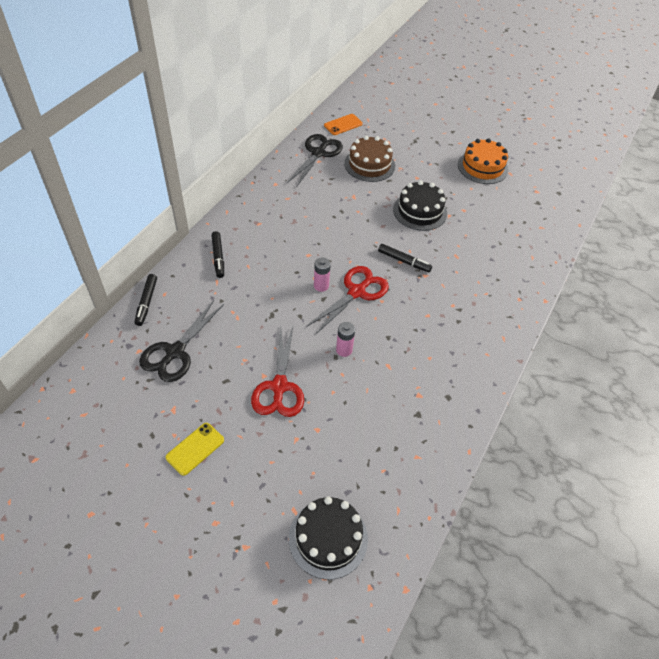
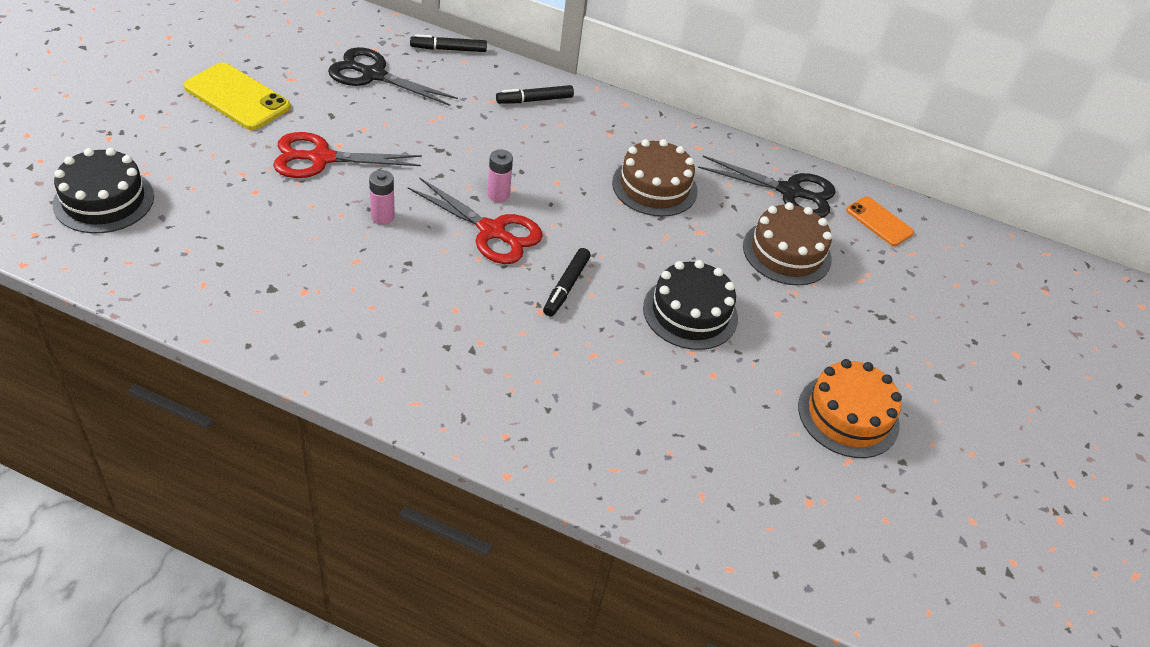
camera: 80 degrees right, 5 degrees down
(195, 449) = (237, 97): yellow phone -> yellow phone, size x1.60
(313, 209) = (654, 187): none -> brown cake

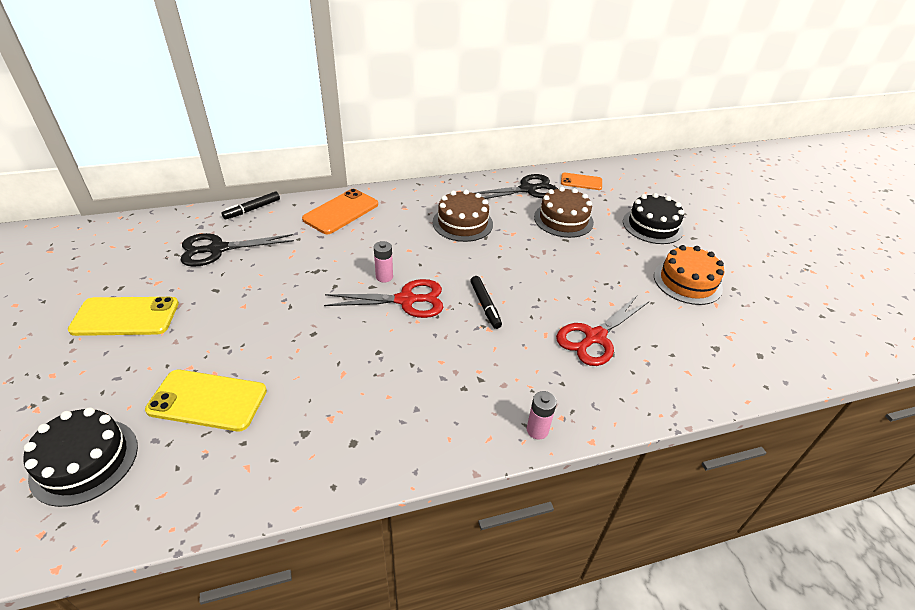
camera: 35 degrees left, 5 degrees down
(228, 211) = (208, 400): none -> yellow phone
(321, 158) = (240, 322): red scissors -> red scissors (595, 337)
(382, 217) = (327, 334): pink battery -> pink battery (537, 430)
(534, 100) = (341, 212): black marker -> orange phone
(690, 313) = (561, 278): black cake -> black cake (652, 226)

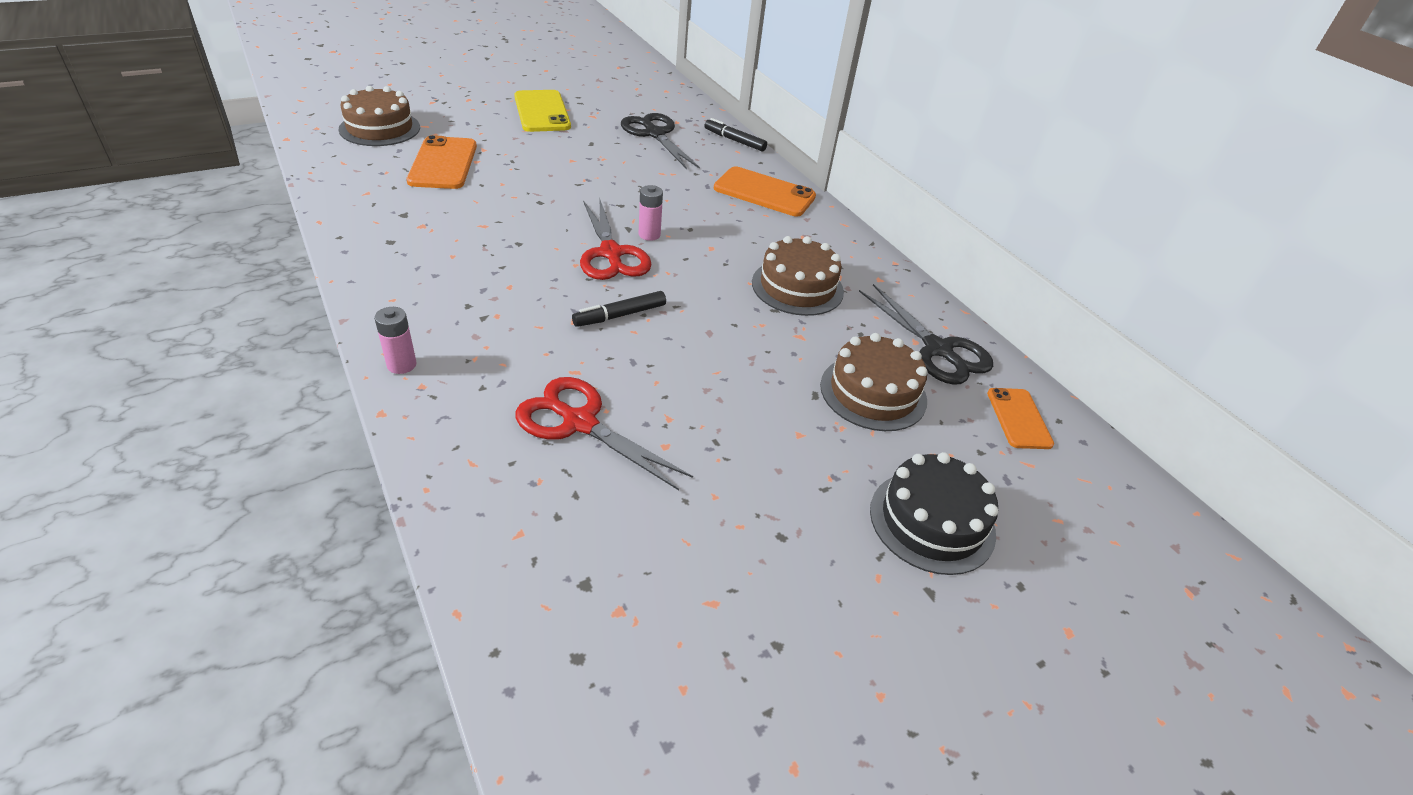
camera: 75 degrees right, 0 degrees up
(85, 461) = (380, 128): black cake -> brown cake
(208, 400) = (443, 163): yellow phone -> orange phone
(687, 282) = (766, 562): orange cake -> none

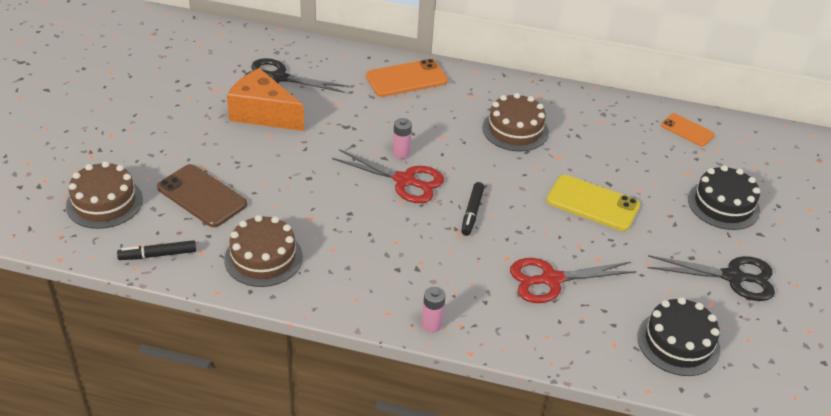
camera: 45 degrees left, 0 degrees up
(443, 163) = (202, 196): orange phone -> brown phone
(542, 112) = (179, 110): yellow phone -> yellow phone (592, 203)
(590, 602) = (678, 343): none -> black cake
(594, 146) = (263, 114): none -> orange cheese
(734, 140) = (329, 50): black marker -> black marker (158, 255)
(873, 392) = (626, 163): brown cake -> brown cake (263, 258)
(938, 349) = (616, 118): black scissors -> black scissors (733, 277)

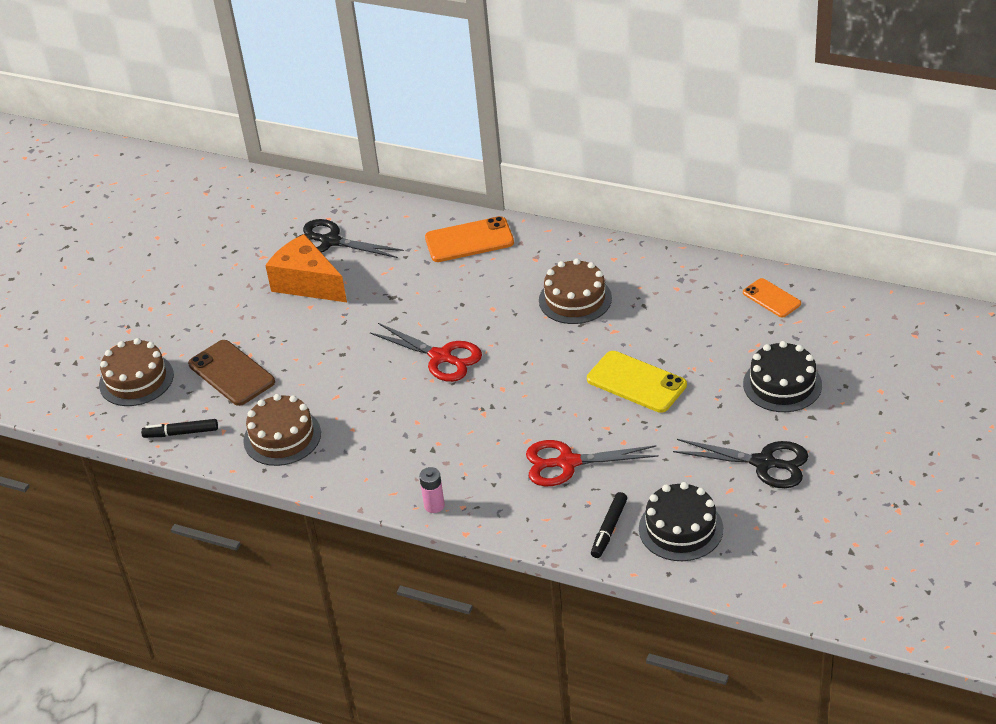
camera: 15 degrees right, 0 degrees up
(401, 153) = (444, 327): pink battery -> none
(472, 212) = (503, 392): black marker -> black marker (609, 529)

